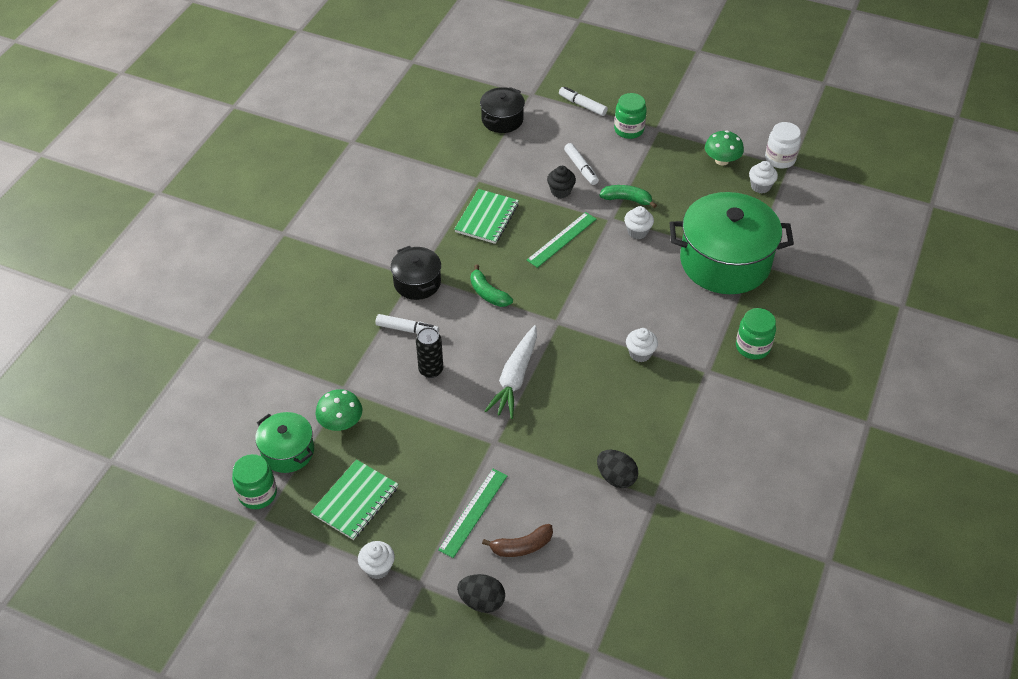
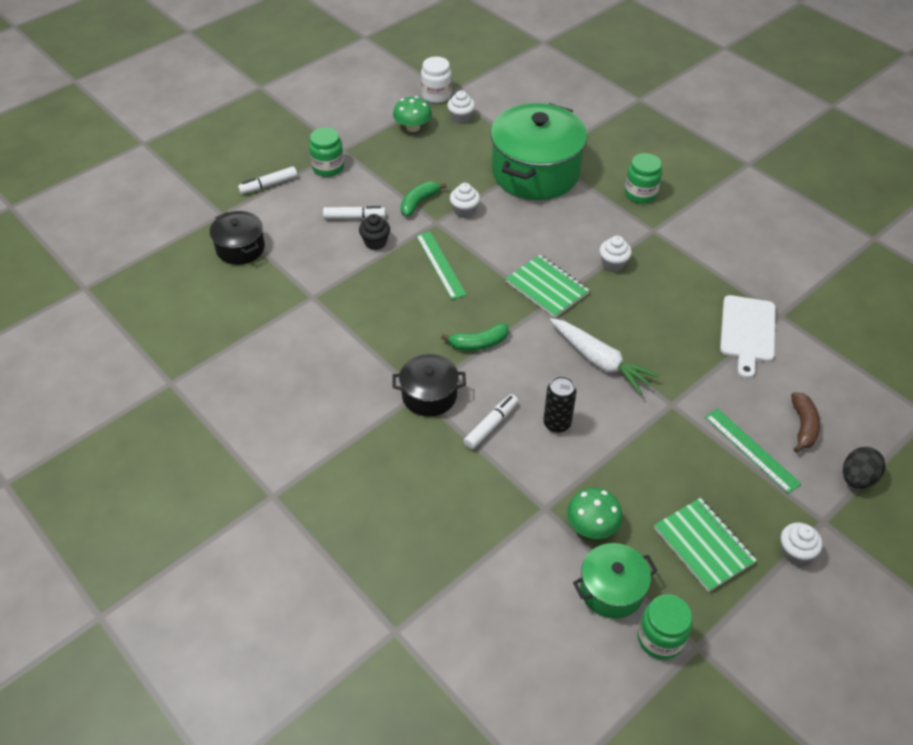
camera: 65 degrees left, 0 degrees up
(487, 218) = (374, 308): green notebook -> green notebook (547, 288)
(616, 477) = (747, 332): black egg -> white cutting board

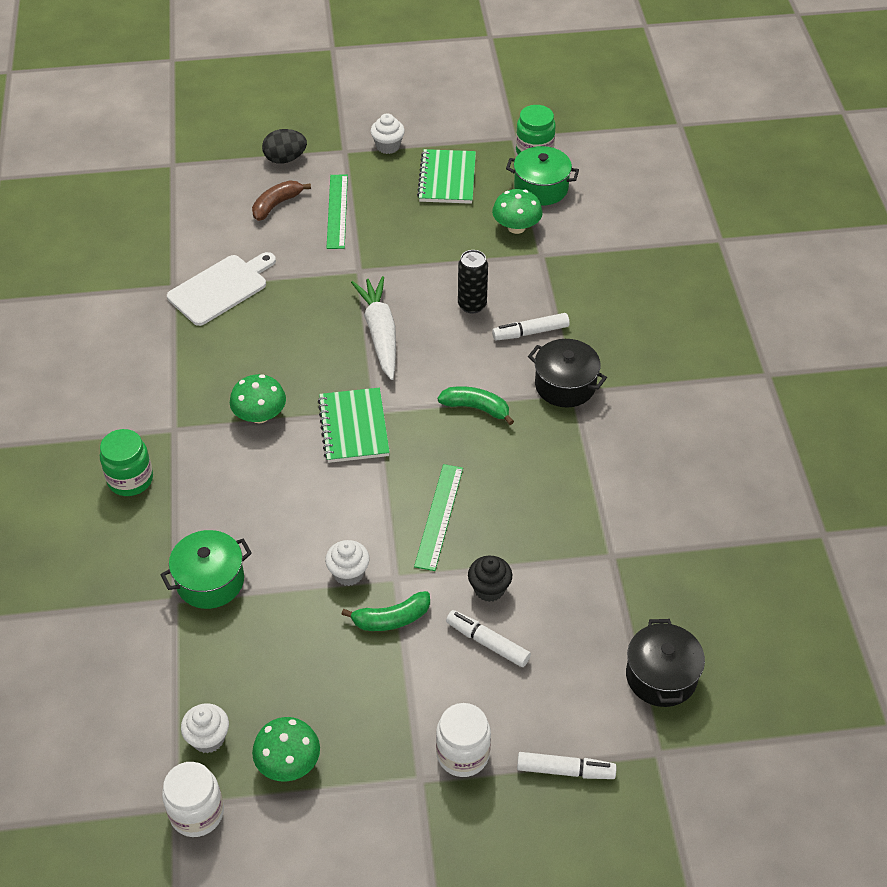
camera: 145 degrees left, 0 degrees up
(328, 167) = (463, 754): green jar -> white jar
(535, 172) = (210, 581): green pot -> green pot, size x0.51
(613, 264) = (260, 415): white cupcake -> green mushroom

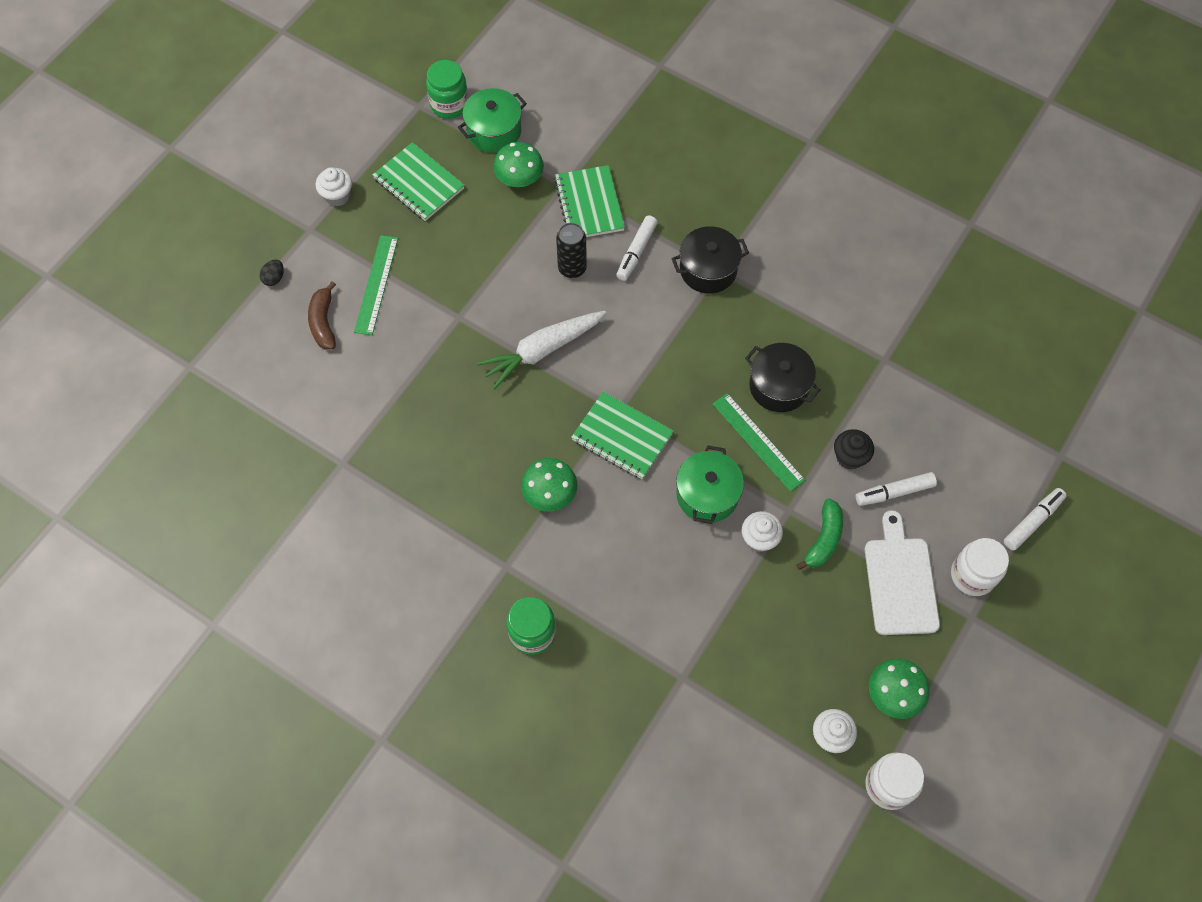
camera: 50 degrees left, 15 degrees up
(210, 581) = (686, 640): green pot -> green pot (707, 494)
(221, 288) = (381, 429): white cutting board -> white cutting board (900, 581)
(285, 159) = (274, 278): black egg -> black egg, size x0.59
(337, 211) = (376, 284): green ruler -> green ruler turned 60 degrees clockwise
(380, 333) = (542, 351): white carrot -> white carrot turned 60 degrees counterclockwise
(476, 408) = (678, 342): green banana -> none
(540, 279) = (589, 204): none -> green notebook
(661, 676) = (1005, 408): black pot -> black pot (779, 386)

